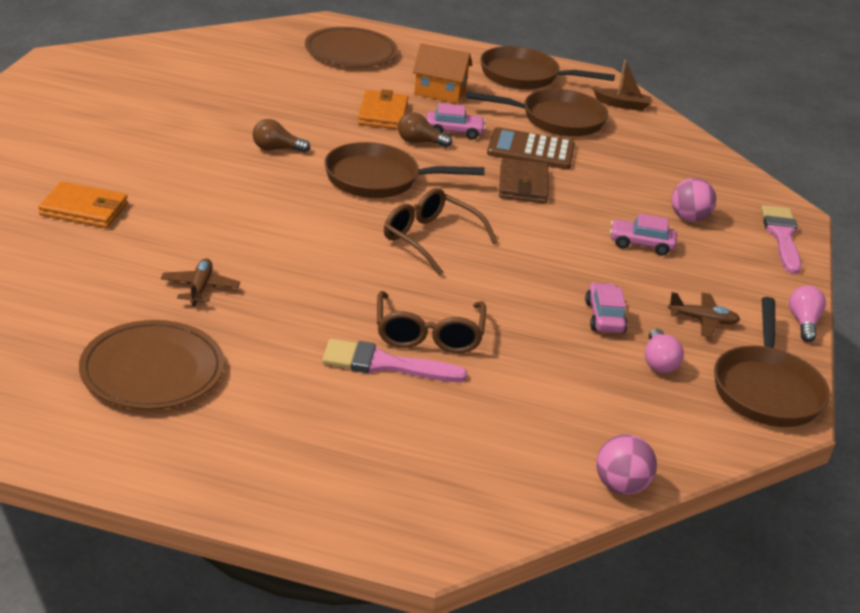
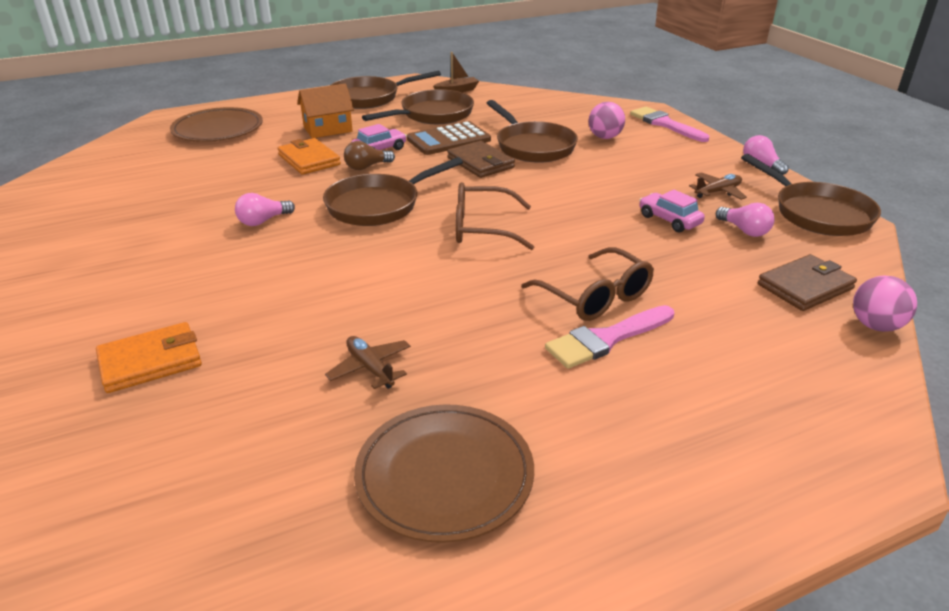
camera: 35 degrees left, 0 degrees up
(276, 149) = (263, 221): brown light bulb -> pink light bulb
(599, 193) = (533, 146): none -> brown pan
(620, 428) = (805, 286): none -> brown wallet
(641, 244) = (608, 165): pink car -> none

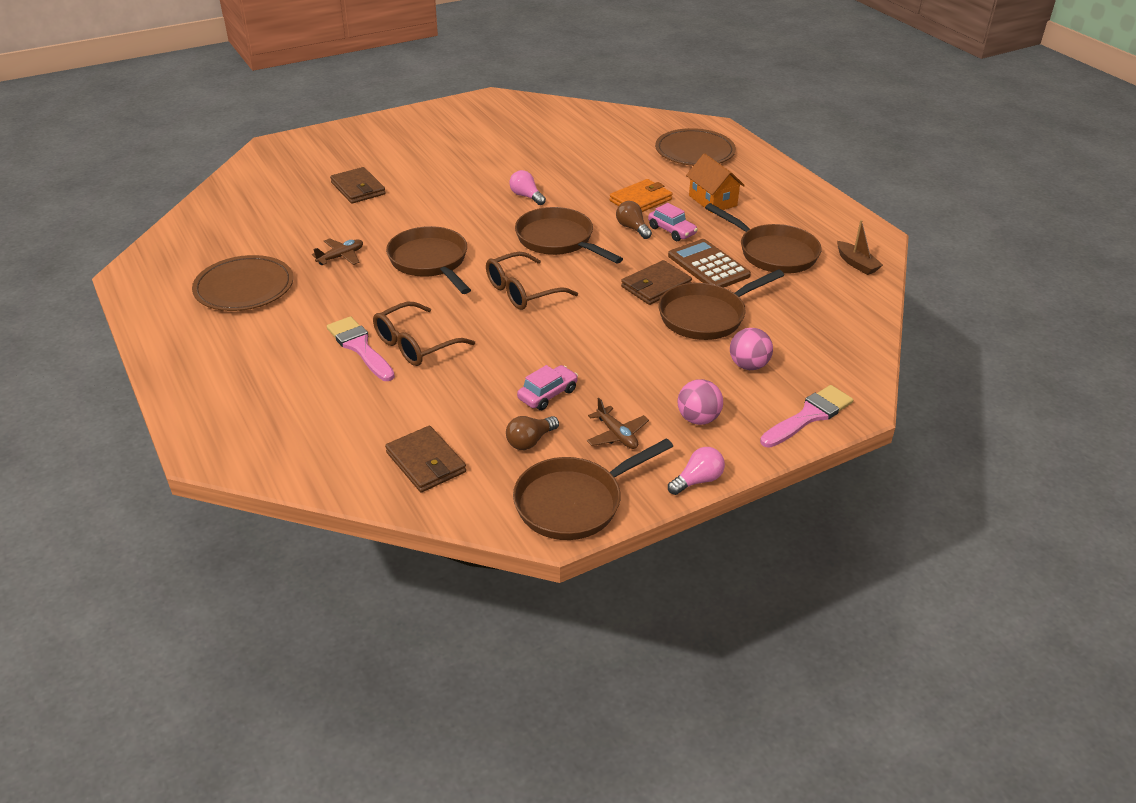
camera: 85 degrees right, 5 degrees up
(151, 361) = (358, 188): orange wallet -> brown wallet
(369, 98) = (807, 213): brown pan -> brown pan (430, 262)
(483, 228) = (523, 291): brown glasses -> brown glasses turned 120 degrees counterclockwise
(744, 230) = (530, 441): pink light bulb -> brown light bulb
(875, 326) = (361, 492): pink ball -> pink ball (698, 419)

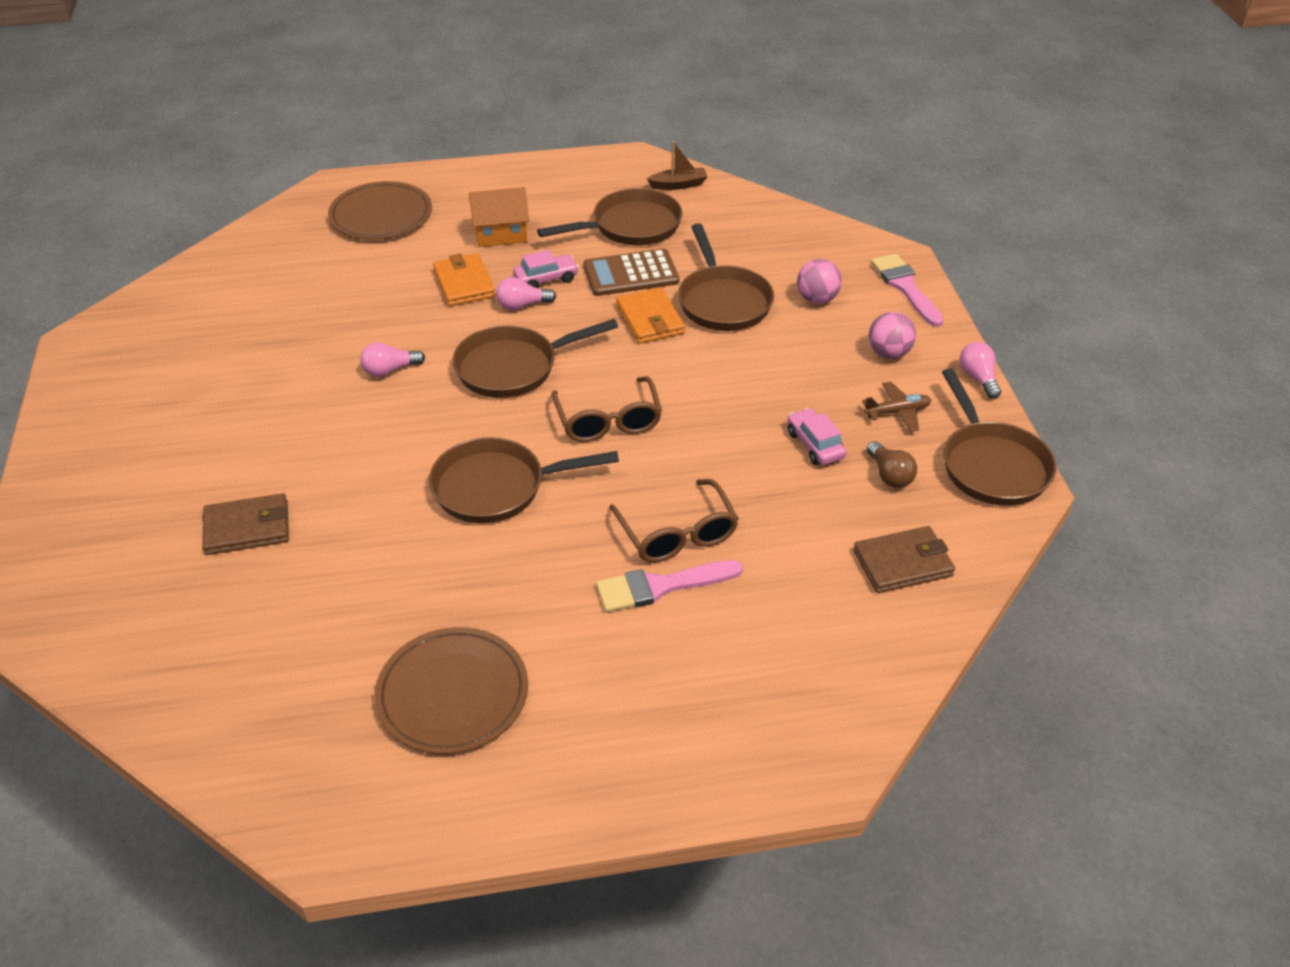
camera: 70 degrees left, 5 degrees up
(341, 257) = (431, 574): brown plane -> none
(632, 228) = (522, 305): brown light bulb -> pink light bulb
(656, 286) = (650, 319): brown wallet -> orange wallet

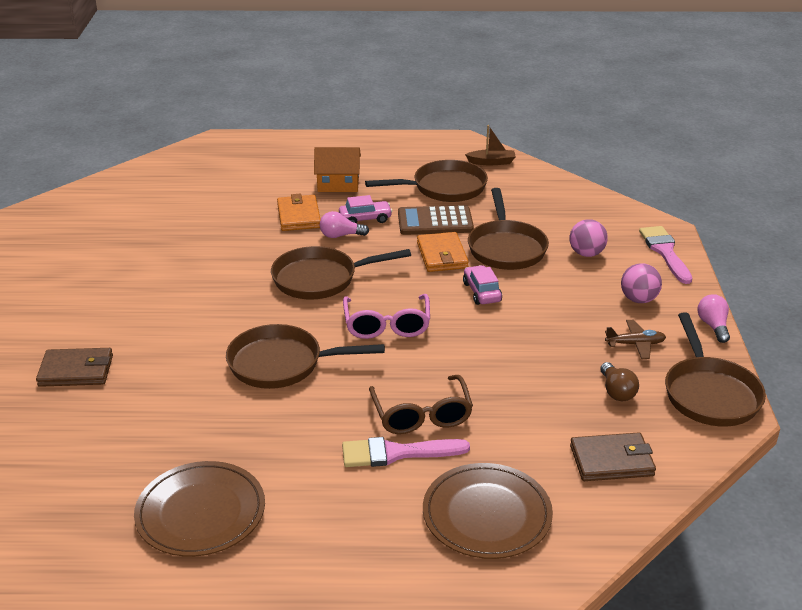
camera: 10 degrees right, 10 degrees down
(381, 215) = (248, 163): brown plate -> brown plate (487, 514)
(389, 370) = (222, 271): pink light bulb -> none
(608, 420) = (387, 325): brown glasses -> pink glasses
(815, 445) = (557, 361): pink car -> pink car (482, 292)

